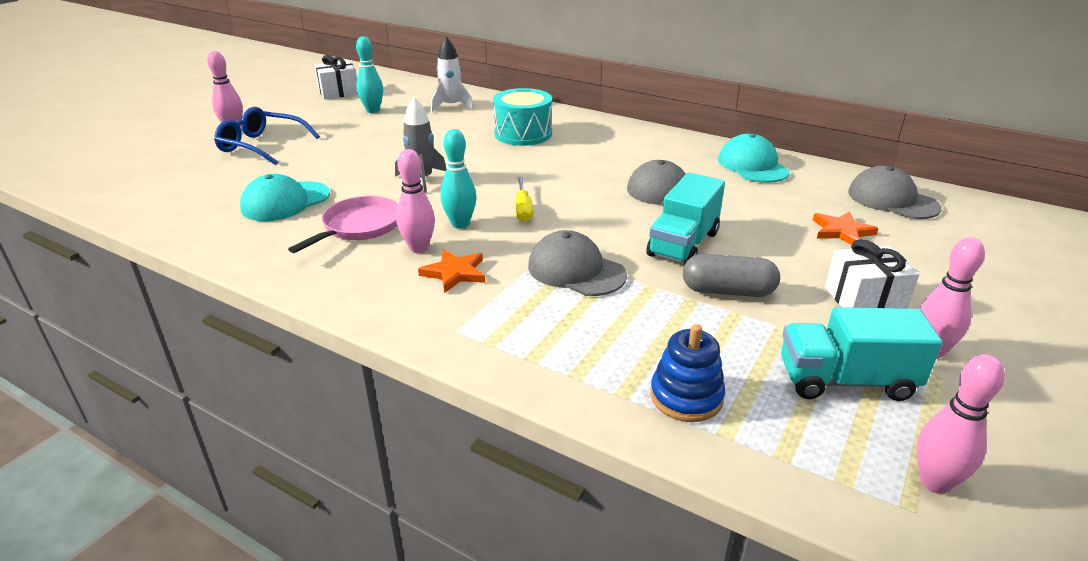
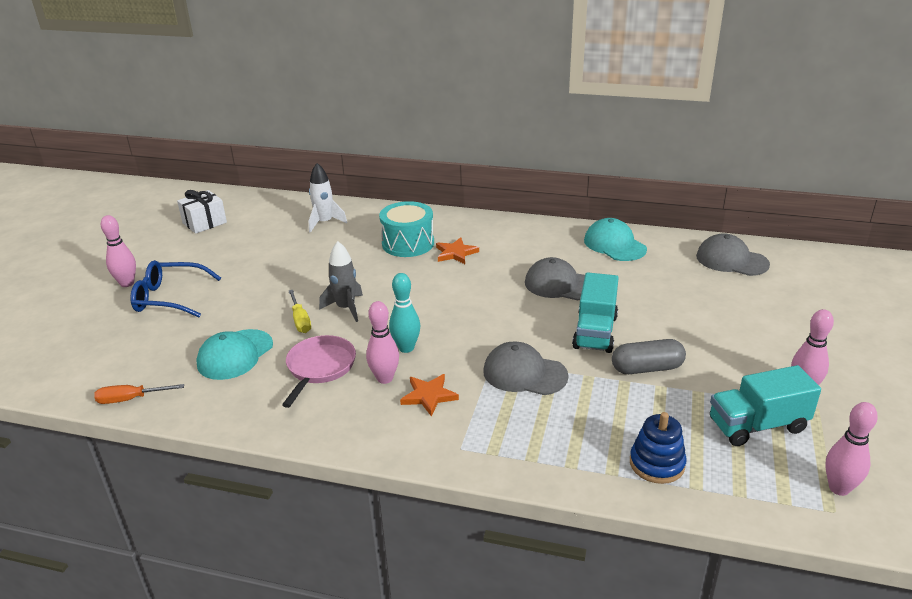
camera: 15 degrees left, 0 degrees up
(160, 222) = (130, 399): none -> orange screwdriver
(373, 110) = (252, 239): turquoise bowling pin -> none
(523, 209) = (451, 323): yellow screwdriver -> yellow screwdriver (300, 320)
(842, 231) = (706, 297): orange star -> orange star (456, 253)
(864, 299) = (744, 355): white gift -> none

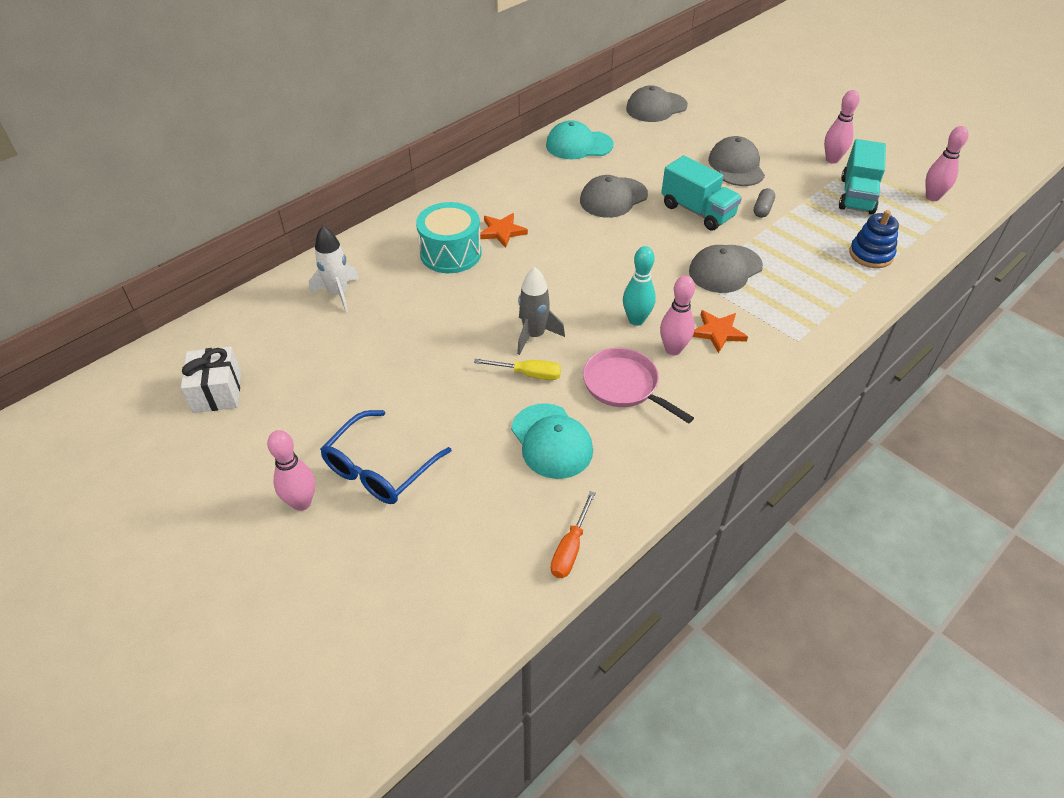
camera: 60 degrees left, 15 degrees up
(647, 368) = (762, 209): grey capsule -> grey capsule, size x0.61
(699, 332) = (736, 166): none -> grey cap

